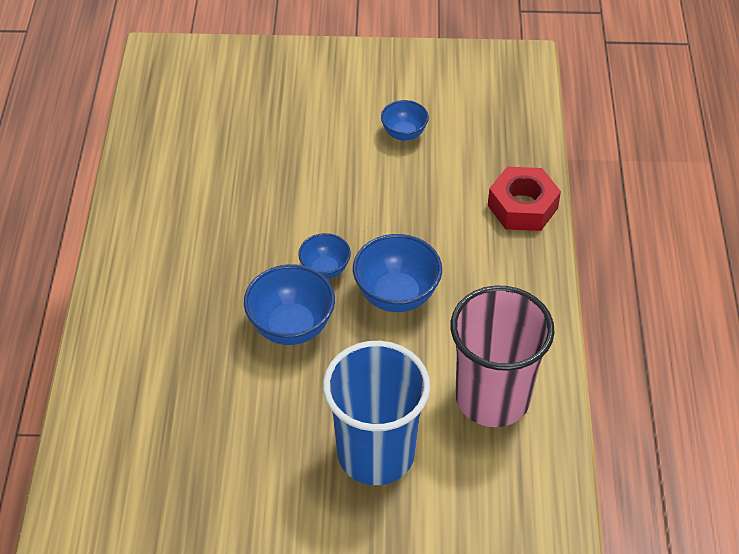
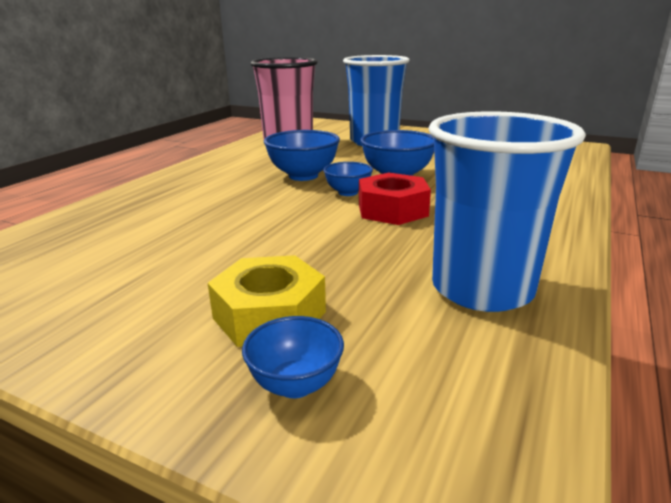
camera: 155 degrees left, 25 degrees down
(173, 163) = (482, 289): none -> blue cup
(289, 106) = (269, 315): none -> yellow nut
(404, 134) = (163, 253): blue bowl -> blue bowl (295, 384)
(522, 207) = (144, 192): red nut -> red nut (392, 210)

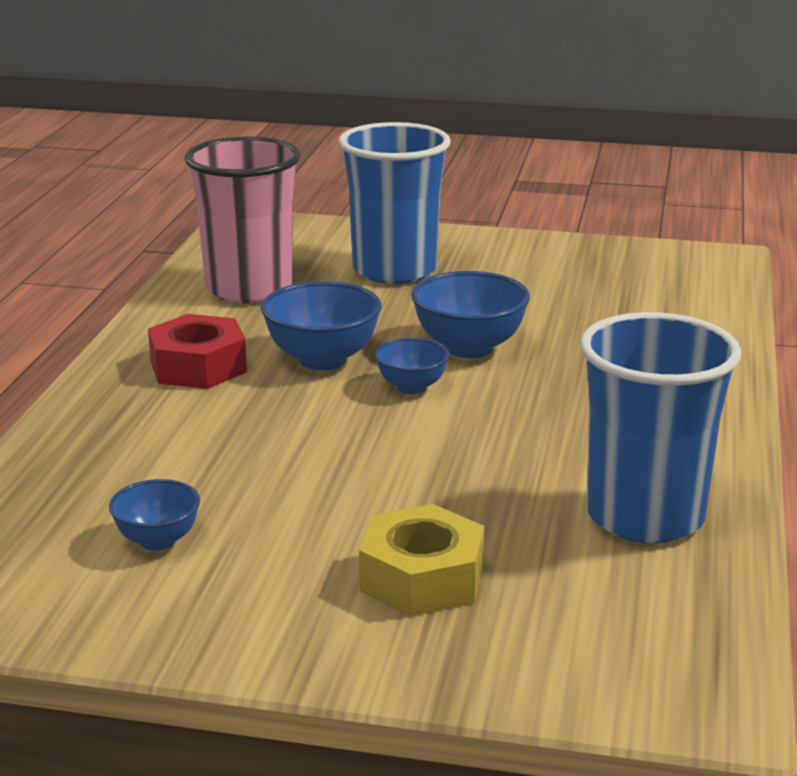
camera: 15 degrees left, 0 degrees up
(295, 384) = (496, 641): blue bowl -> blue bowl (158, 541)
(392, 210) = (491, 413): red nut -> red nut (198, 367)

